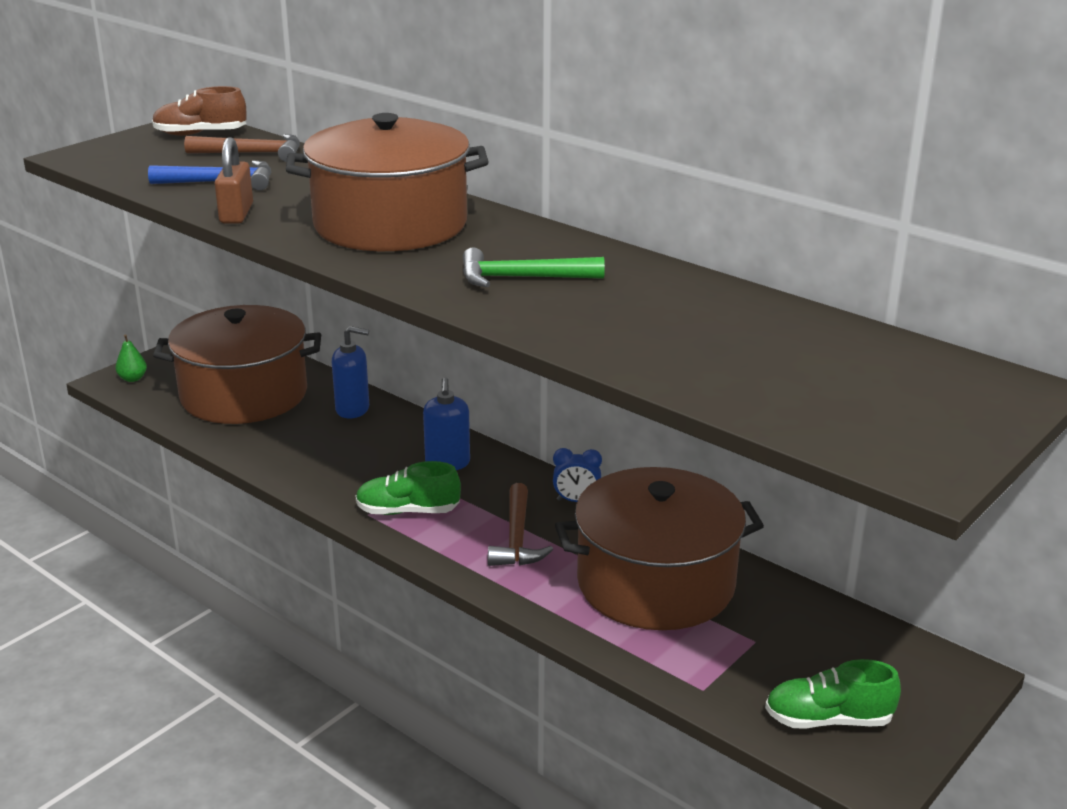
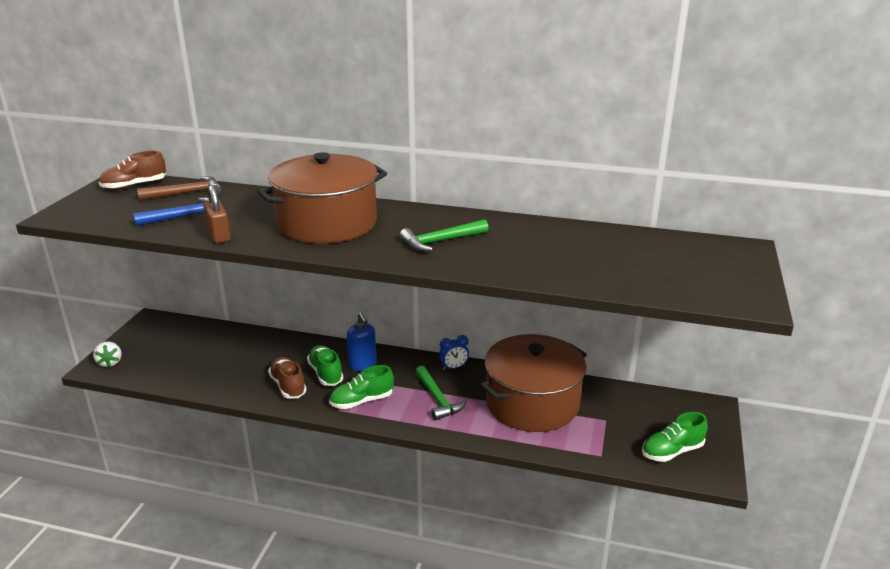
camera: 25 degrees left, 0 degrees up
(133, 379) = (110, 362): green pear -> white strawberry
(244, 394) = (198, 354): brown pot -> none
(325, 465) = (288, 386): none -> brown shoe
(353, 409) = (278, 346): blue soap dispenser -> none
(388, 461) = (326, 373): none -> green shoe
(517, 538) = (438, 399): brown hammer -> green hammer

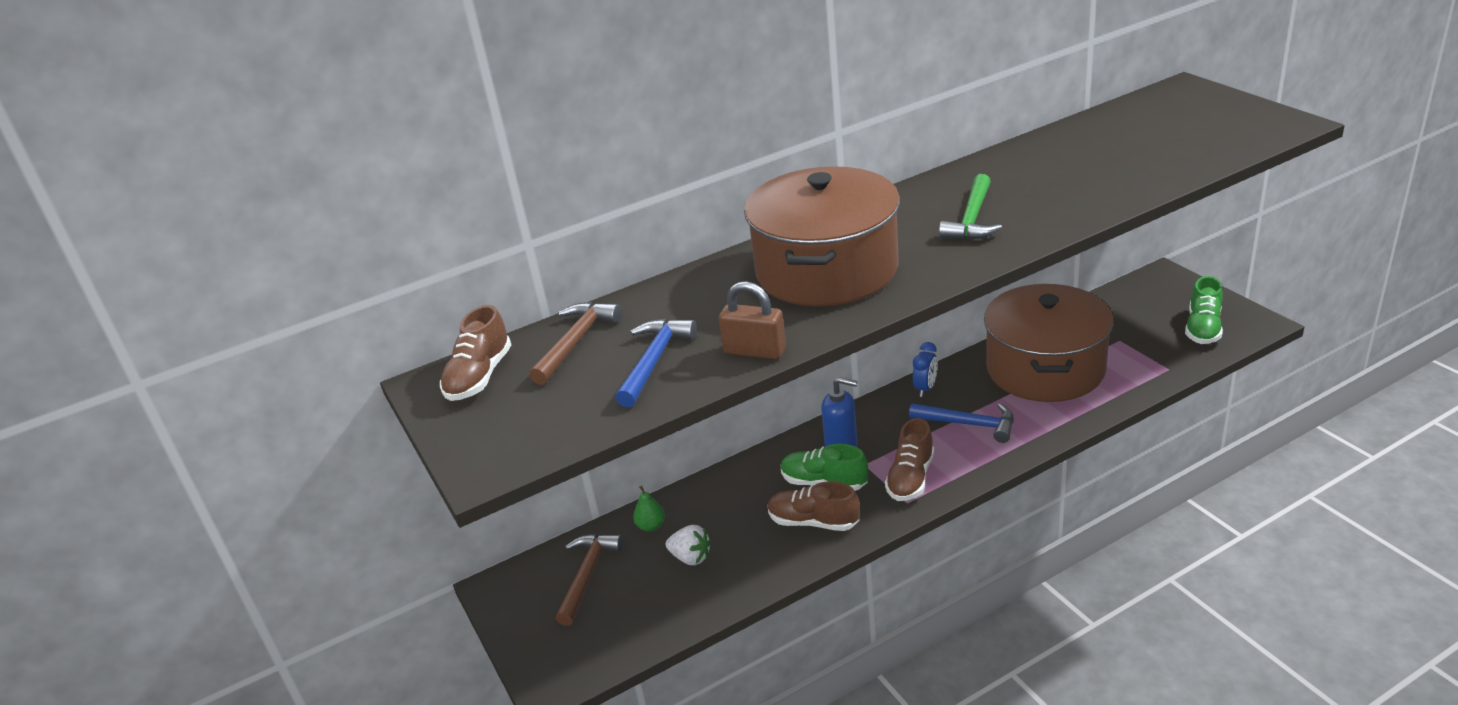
camera: 40 degrees left, 5 degrees up
(110, 362) = (556, 664): white strawberry -> white strawberry (691, 557)
(181, 339) = (587, 575): none -> brown hammer
(235, 338) = (651, 526): none -> green pear
(362, 401) = (910, 478): green shoe -> brown shoe
(438, 399) = (969, 424): green hammer -> blue hammer

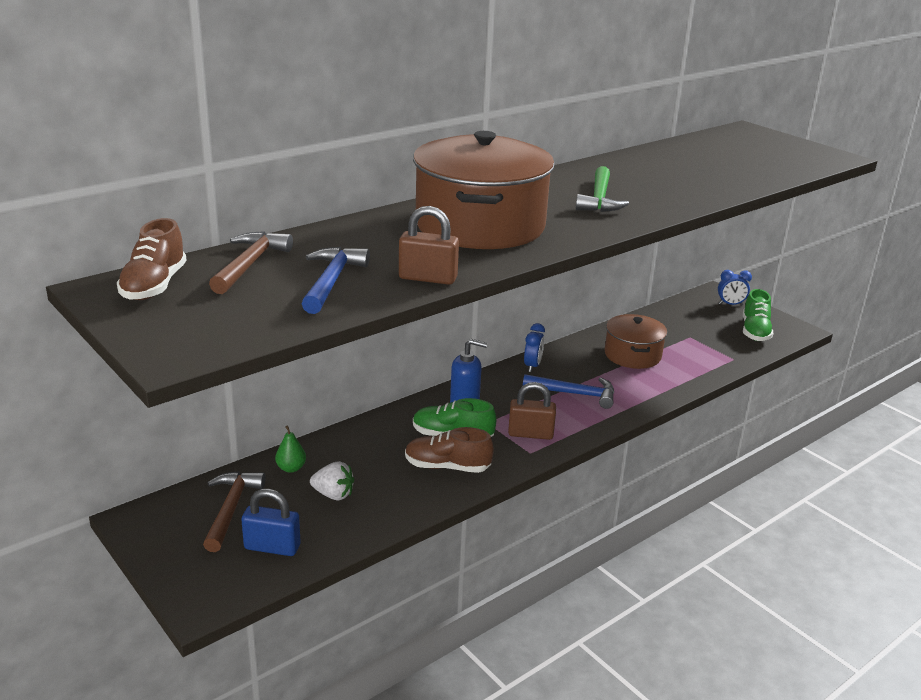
camera: 15 degrees left, 5 degrees down
(624, 620) = (272, 547): none -> blue padlock
(910, 478) = (530, 434): brown shoe -> brown padlock
(1045, 369) = (632, 355): brown pot -> brown pot, size x0.57
(1179, 291) = (730, 304): none -> blue clock

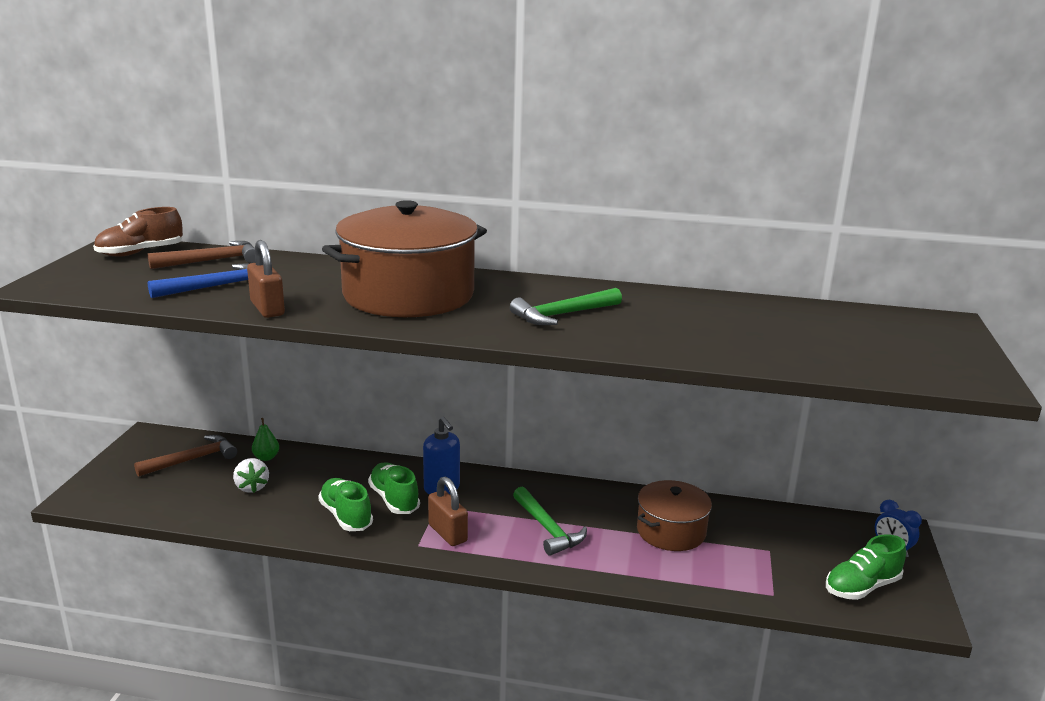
camera: 50 degrees right, 5 degrees down
(272, 547) = (163, 493): blue padlock -> none
(447, 467) = (346, 516): brown shoe -> green shoe
(532, 366) = (561, 489): blue clock -> none
(575, 394) = (548, 529): blue hammer -> green hammer

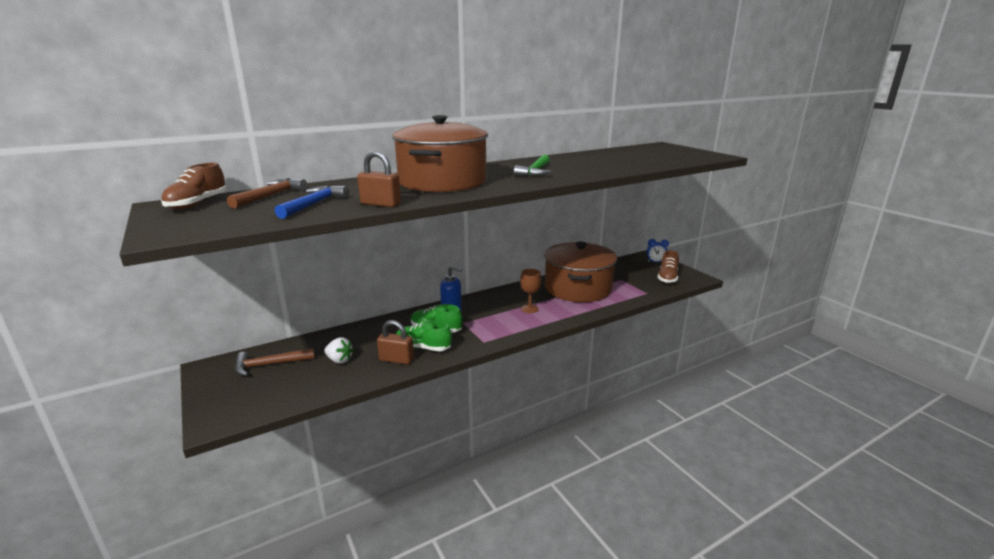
camera: 40 degrees left, 0 degrees up
(192, 459) = (269, 365): brown hammer -> brown hammer turned 120 degrees counterclockwise
(266, 457) = (321, 343): green pear -> none
(448, 533) = (489, 331): brown padlock -> brown padlock (396, 359)
(548, 529) = (529, 309): green hammer -> brown goblet
(671, 531) = (578, 288): brown pot -> brown pot, size x1.76
(862, 587) = (667, 278): green shoe -> brown shoe

